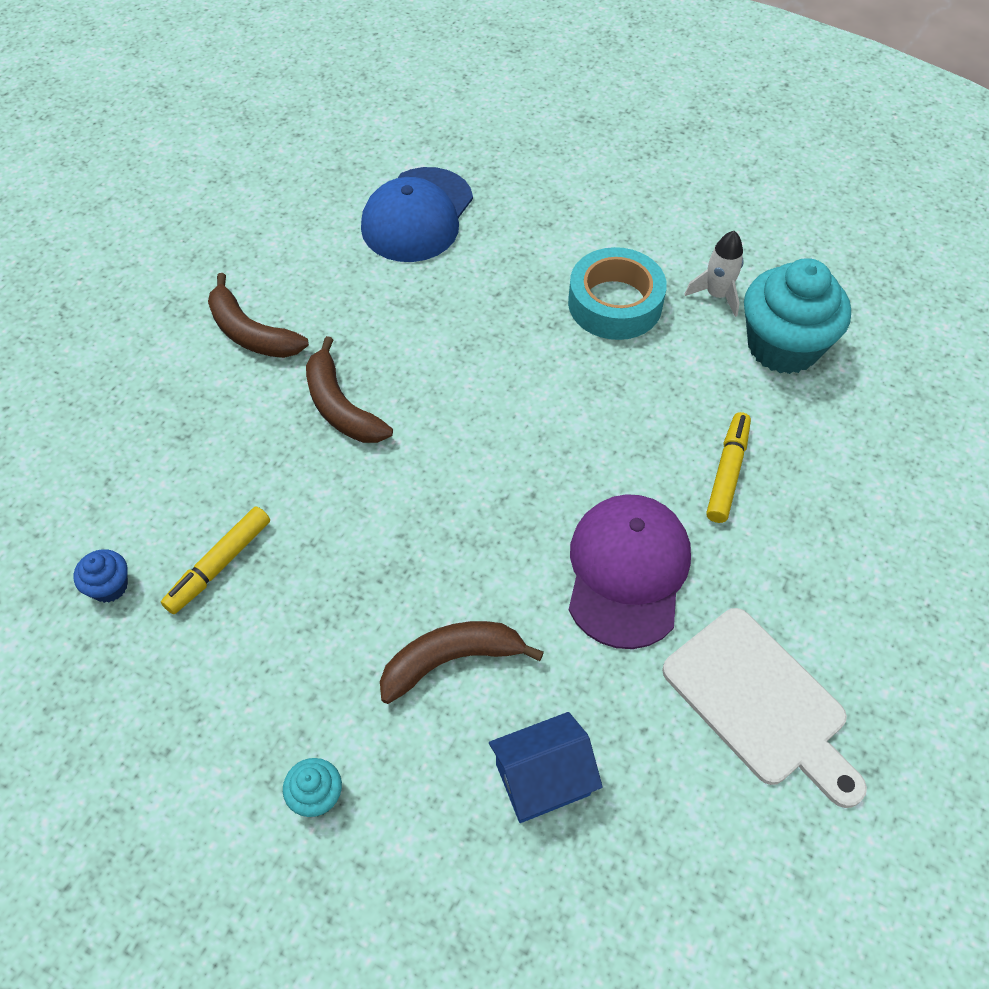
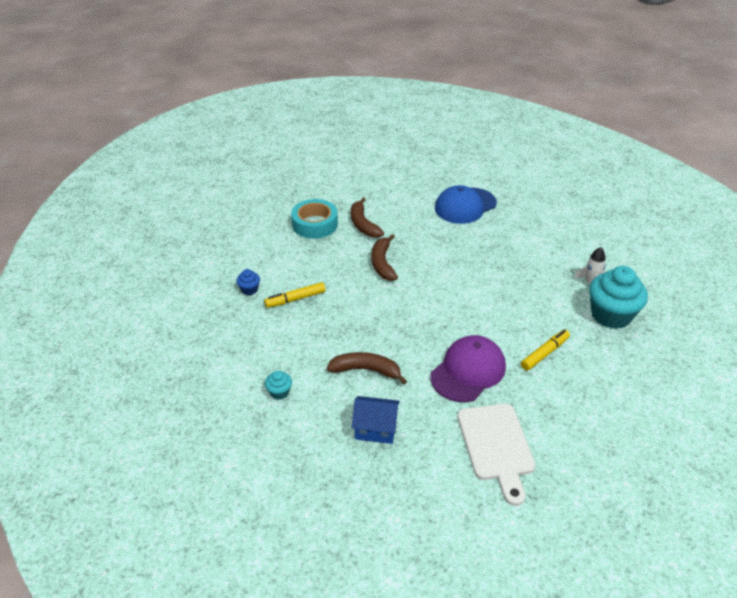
camera: 30 degrees right, 15 degrees down
(615, 303) = (536, 269): turquoise tape -> turquoise tape (315, 224)

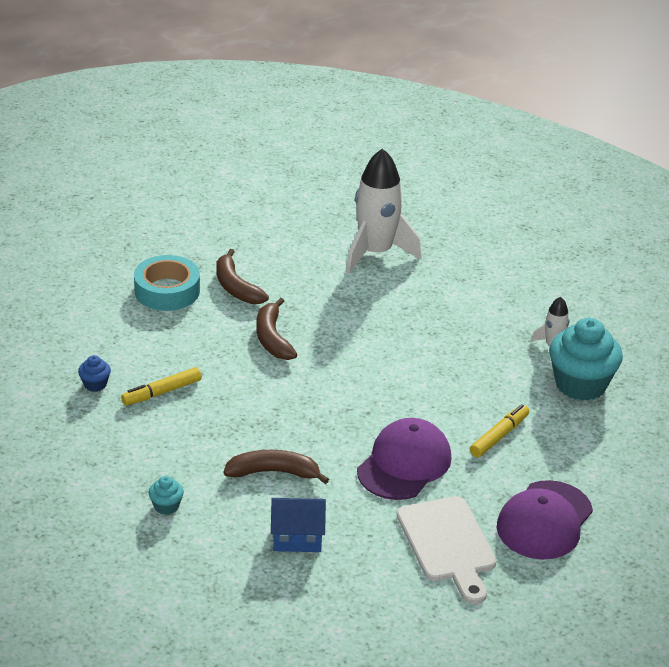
camera: 10 degrees left, 5 degrees down
(465, 206) = (376, 253): blue cap -> white rocket
(577, 431) = (544, 520): none -> purple cap

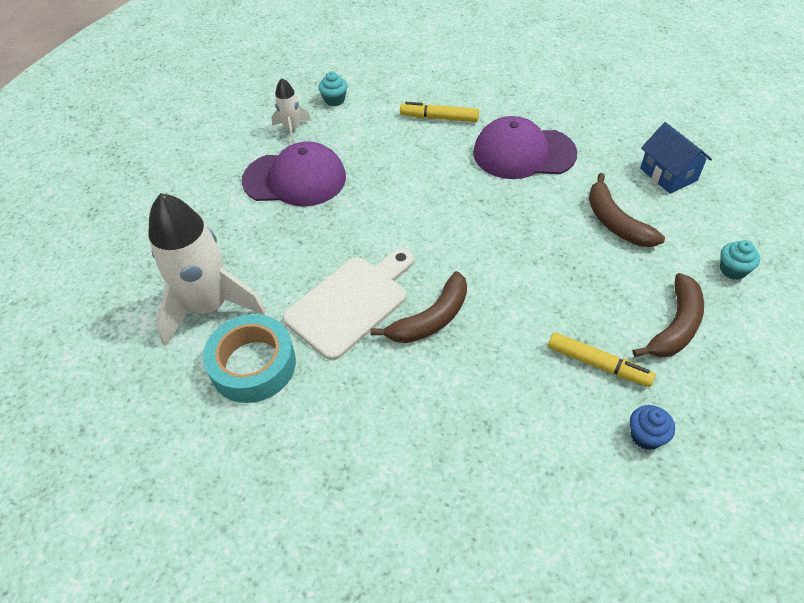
camera: 115 degrees left, 15 degrees up
(167, 291) = (421, 473): turquoise tape -> turquoise tape (253, 365)
(236, 287) = (362, 402): brown banana -> brown banana (675, 326)
(448, 544) = (584, 100): white cutting board -> white cutting board (350, 303)
(544, 520) = (511, 68): purple cap -> purple cap (295, 179)
(580, 384) = (334, 100): turquoise cupcake -> turquoise cupcake, size x0.44

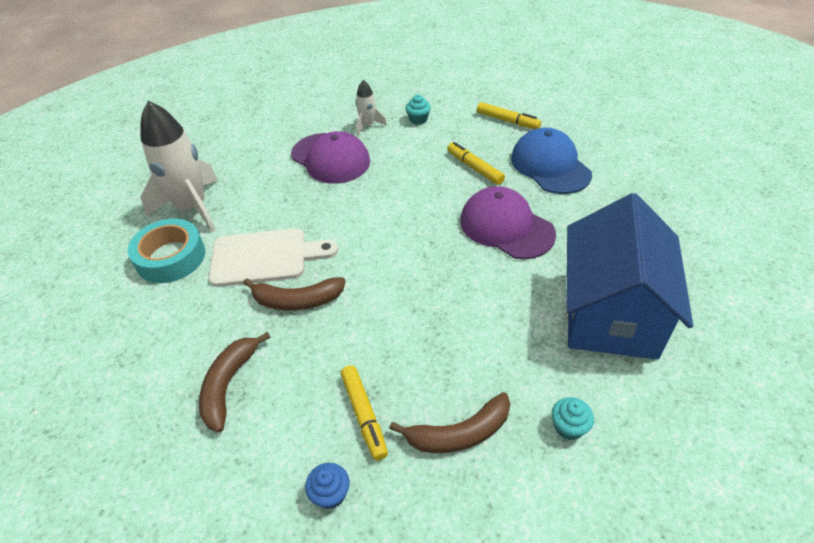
camera: 40 degrees right, 5 degrees down
(417, 63) = (507, 121): none -> yellow marker
(497, 84) = (550, 166): none -> blue cap
(615, 222) = (514, 322): brown banana -> brown banana (229, 385)
(668, 174) = (610, 313): blue house -> blue house, size x2.11

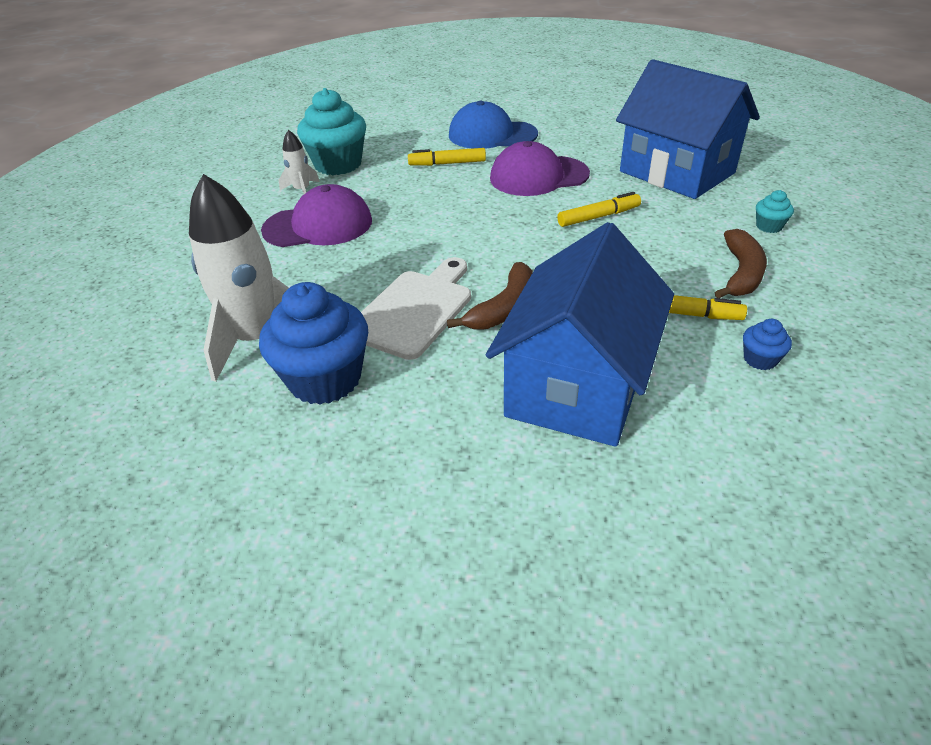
camera: 55 degrees left, 5 degrees down
(171, 257) = (325, 379): turquoise tape -> blue cupcake
(229, 385) = (577, 386): brown banana -> blue house
(418, 119) = (338, 164): turquoise cupcake -> turquoise cupcake, size x2.29
(507, 121) = (409, 130): yellow marker -> yellow marker (598, 217)

